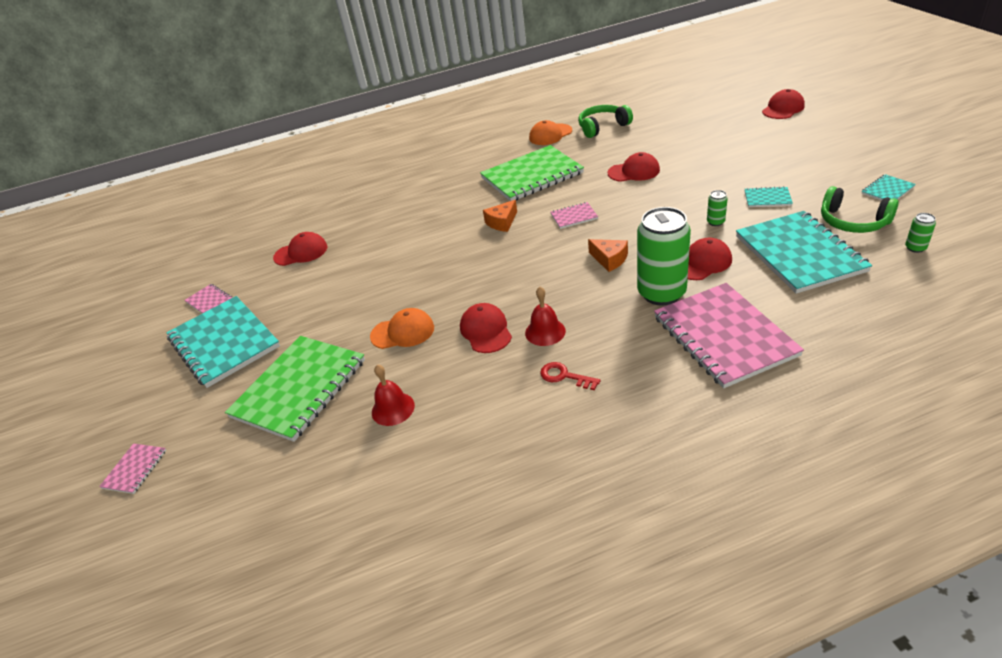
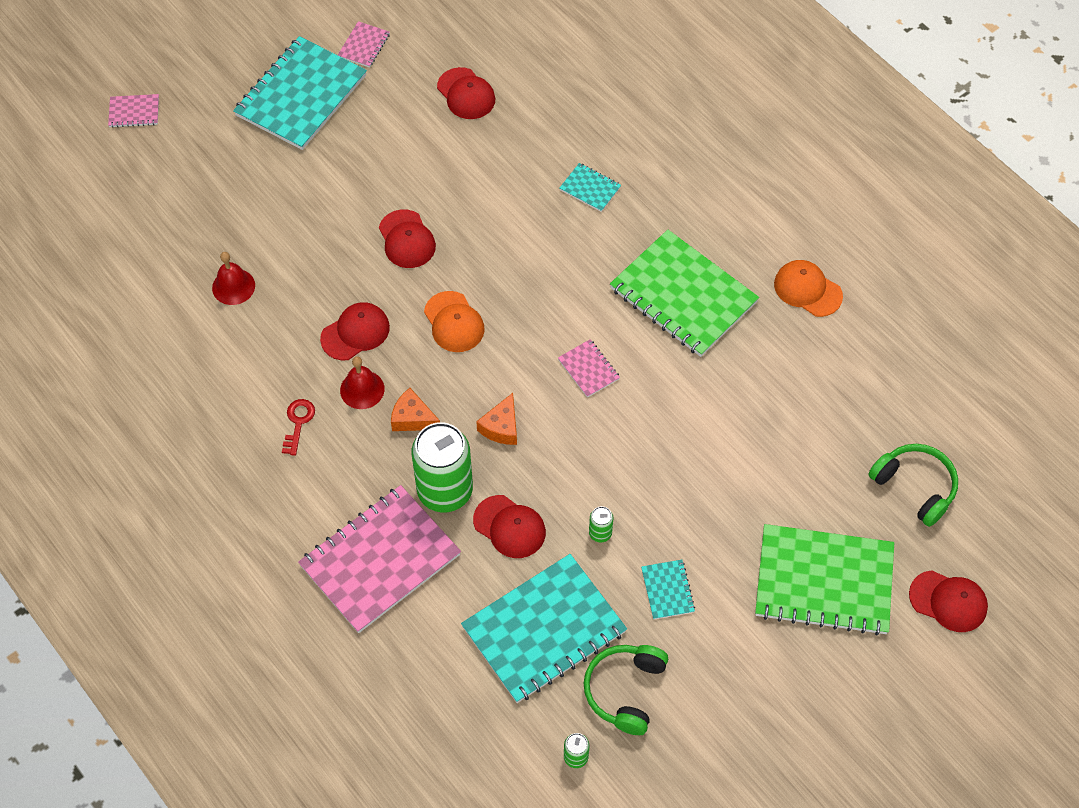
camera: 65 degrees right, 20 degrees up
(299, 389) = (247, 195): green notebook -> green notebook (824, 581)
(403, 332) = (342, 255): orange cap -> orange cap (454, 322)
(502, 222) = (562, 290): orange cheese -> orange cheese (412, 418)
(602, 127) = (844, 355): green headphones -> green headphones (915, 486)
(634, 171) = (714, 420): red cap -> red cap (407, 239)
(887, 190) = (711, 735): turquoise notebook -> turquoise notebook (590, 188)

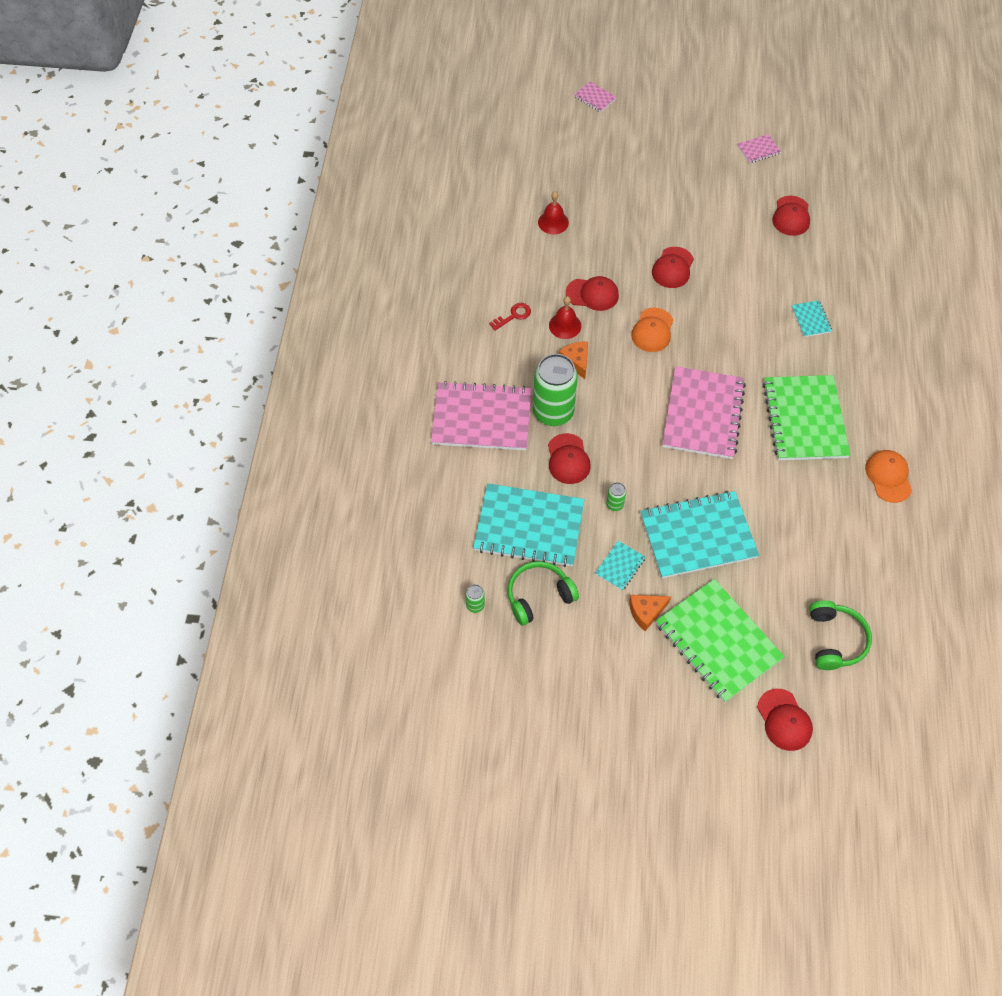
camera: 45 degrees right, 0 degrees up
(301, 95) = (694, 151): turquoise notebook -> turquoise notebook (697, 536)
(501, 427) = (619, 405): orange cheese -> orange cheese (646, 612)
(588, 369) = (703, 414): pink notebook -> pink notebook, size x2.32

